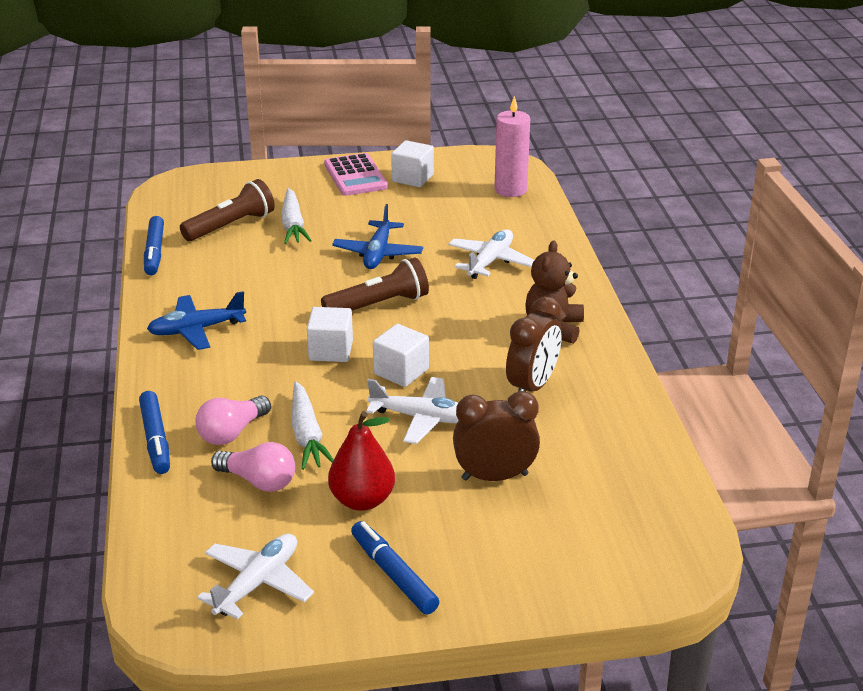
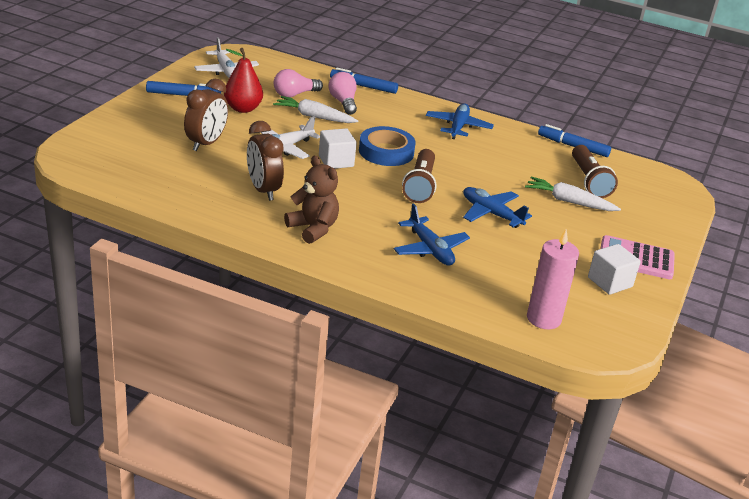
camera: 120 degrees right, 0 degrees up
(331, 350) = (386, 152): white cube -> blue tape
(490, 261) = (430, 249): white plane -> blue plane

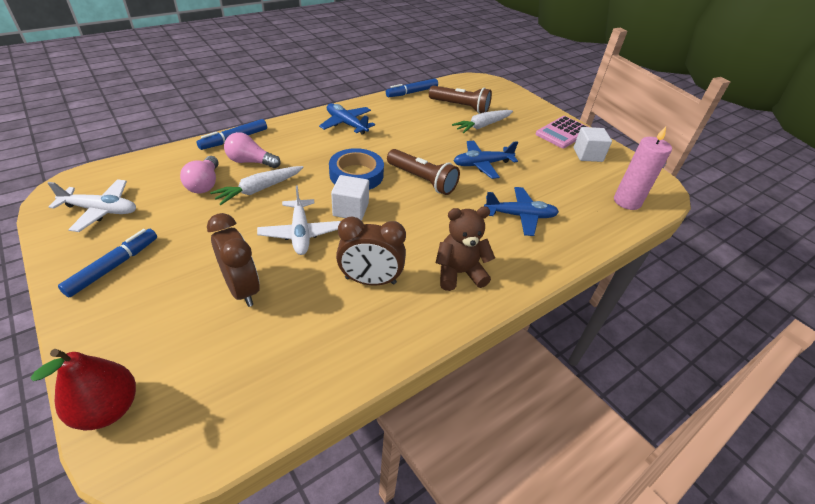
camera: 60 degrees left, 10 degrees up
(243, 109) = (195, 230): red pear -> red pear (108, 409)

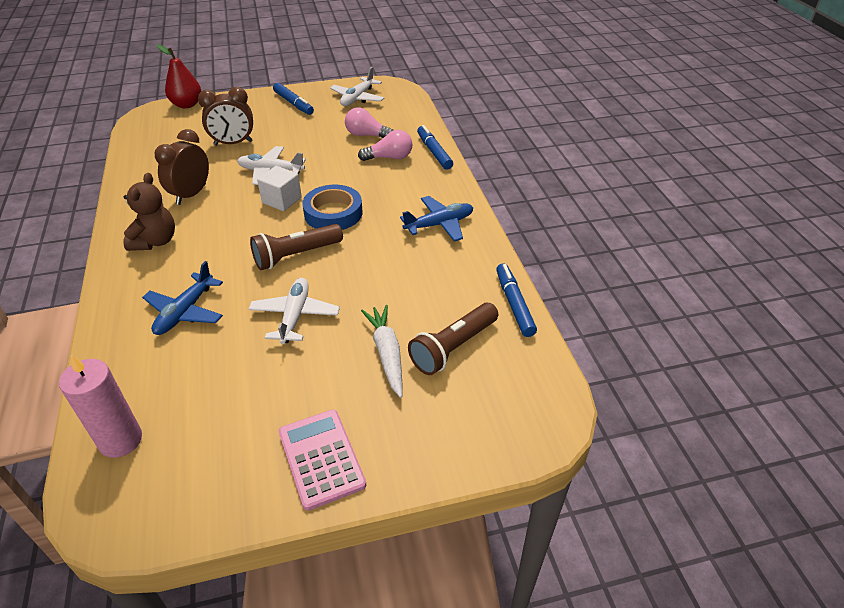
camera: 115 degrees right, 0 degrees up
(251, 162) = (389, 157): pink light bulb -> pink light bulb turned 45 degrees clockwise
(259, 189) = (343, 158): white carrot -> none
(482, 164) = (295, 316): blue plane -> white plane
(587, 155) = (244, 459): white cube -> none

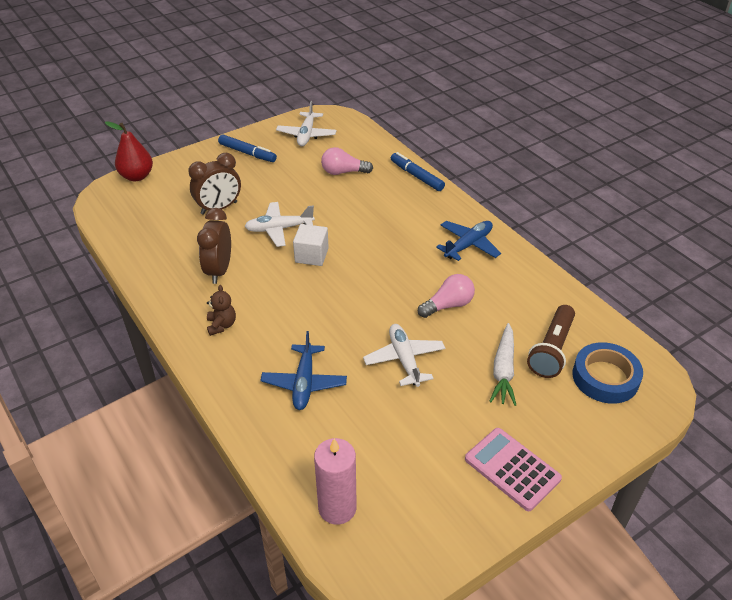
camera: 20 degrees left, 0 degrees up
(155, 241) = (221, 325): brown teddy bear -> brown teddy bear, size x0.64
(296, 255) = (364, 305): brown flashlight -> none
(333, 213) = (368, 257): blue tape -> blue tape (605, 377)
(387, 353) = (503, 370): white carrot -> white carrot turned 135 degrees counterclockwise
(389, 157) = (380, 190): pink light bulb -> pink light bulb (448, 305)
(514, 304) = (574, 300): blue marker -> none

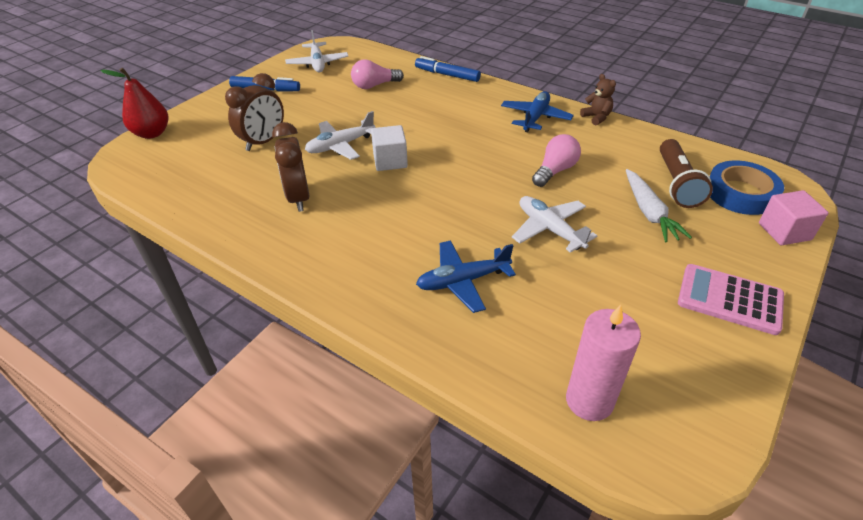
camera: 20 degrees left, 0 degrees up
(221, 325) = (334, 250): brown teddy bear -> brown teddy bear (596, 117)
(304, 383) = (463, 281): blue plane -> blue plane turned 90 degrees clockwise
(615, 426) = (784, 231): none -> pink cube

